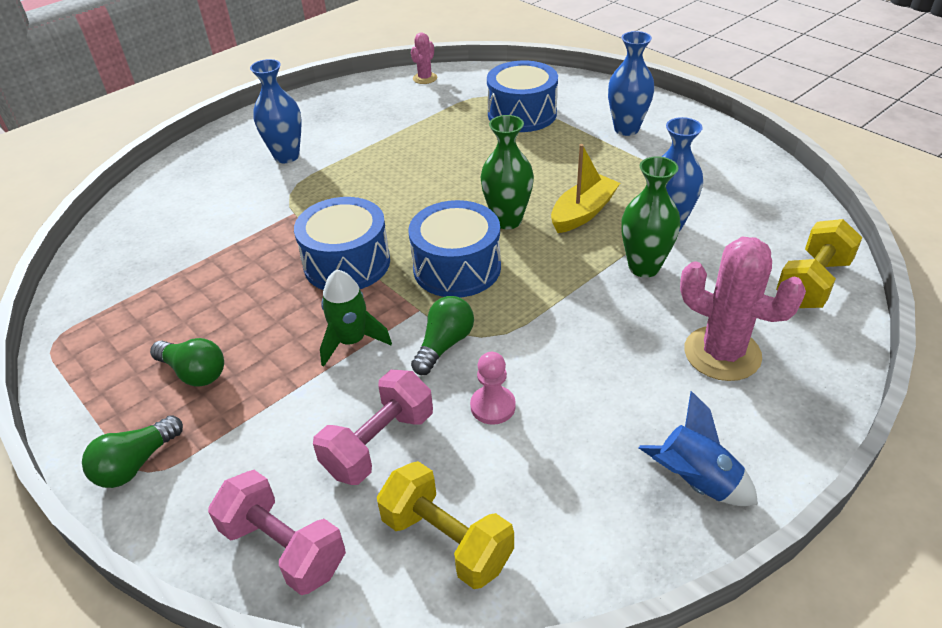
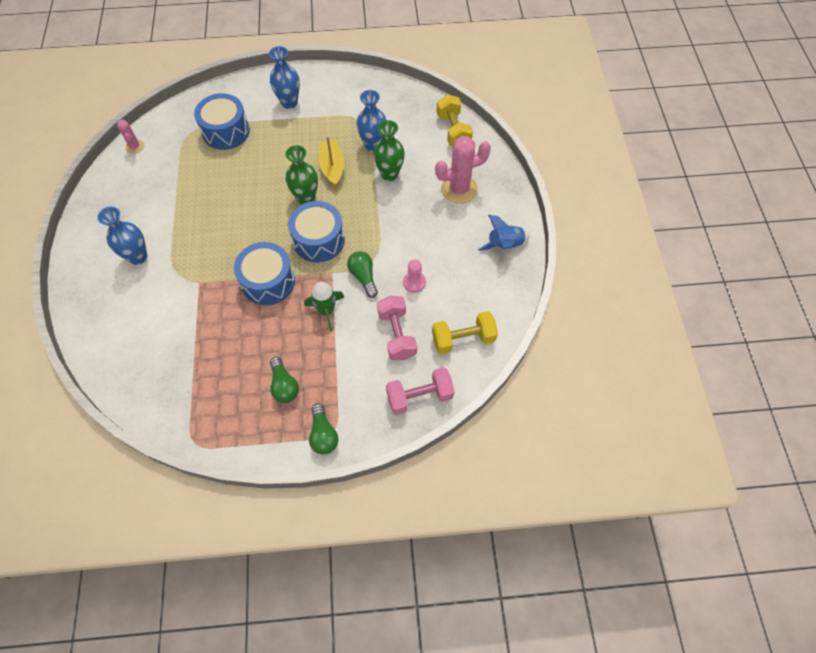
camera: 55 degrees left, 20 degrees up
(194, 372) = (284, 386): green light bulb -> green light bulb turned 90 degrees clockwise

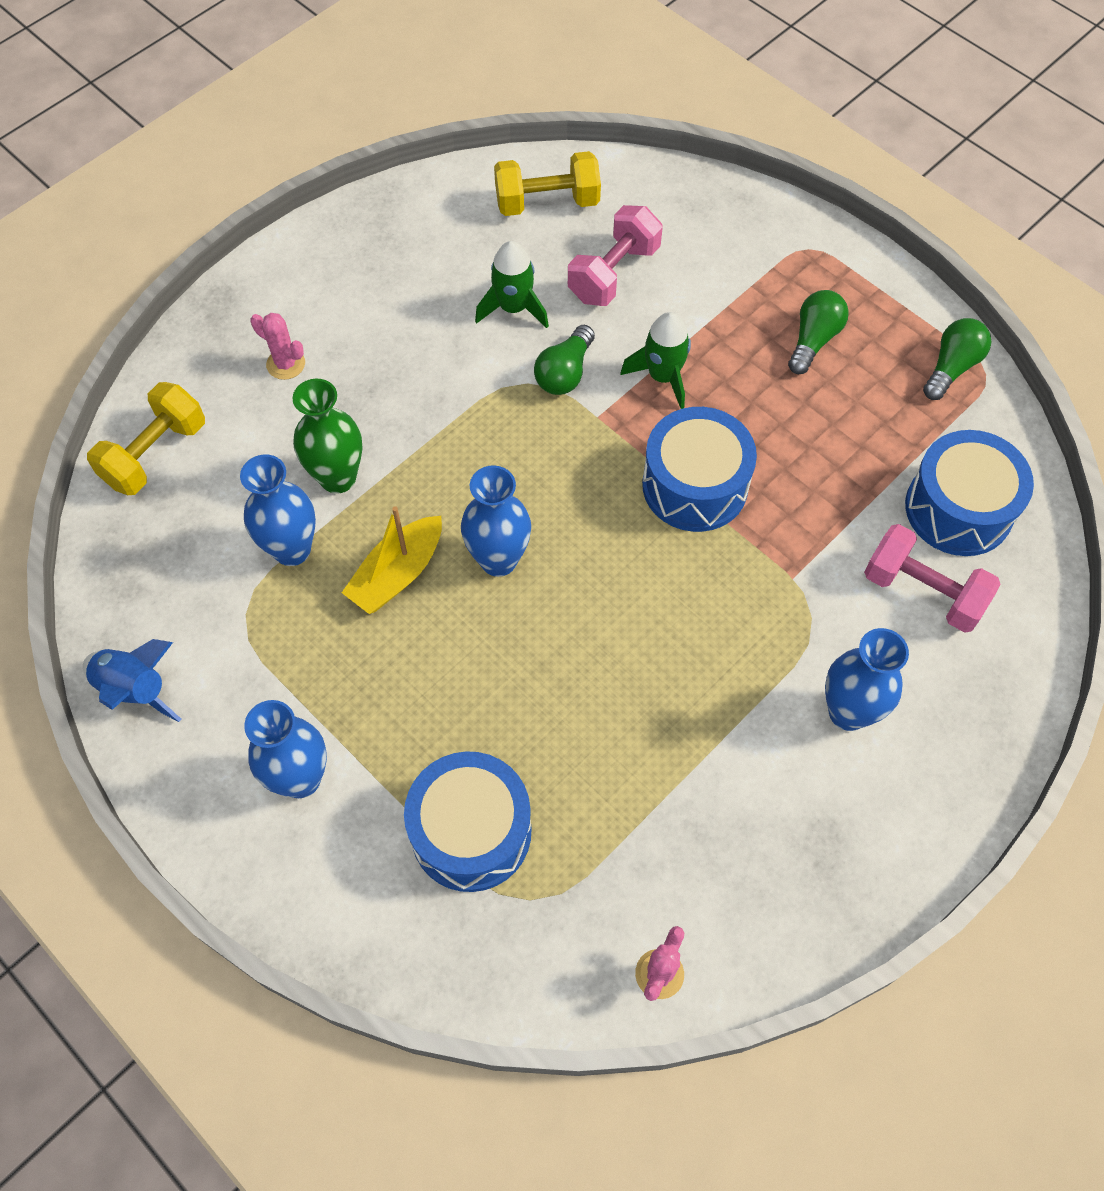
camera: 130 degrees left, 0 degrees up
(306, 198) = (498, 560): green vase -> blue vase
(318, 240) = (559, 477): blue drum -> blue drum (958, 509)
(323, 434) = (822, 254): green light bulb -> green light bulb (951, 367)
(414, 282) = (513, 308): pink pawn -> green rocket
(419, 396) = (672, 196): pink dumbbell -> pink dumbbell (923, 592)
(459, 189) = (286, 364): pink cactus -> pink cactus, size x0.52
(463, 339) = (547, 202): yellow dumbbell -> yellow dumbbell turned 45 degrees counterclockwise
(505, 245) = (347, 246): blue rocket -> blue rocket (135, 689)

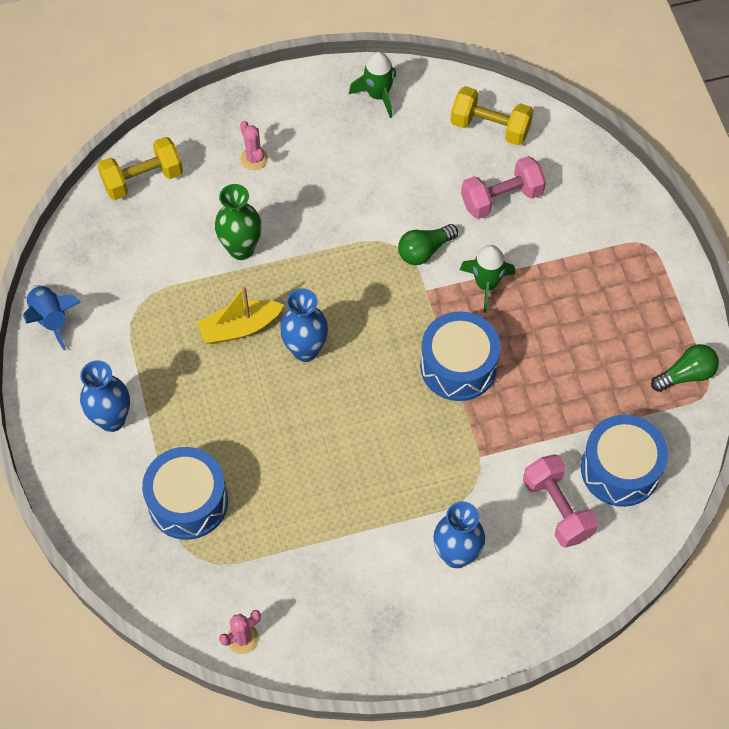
camera: 30 degrees right, 0 degrees up
(292, 549) = (187, 280): blue vase -> none
(513, 308) = (420, 190): green rocket -> green rocket (378, 95)
(813, 340) = (604, 309): green light bulb -> none

